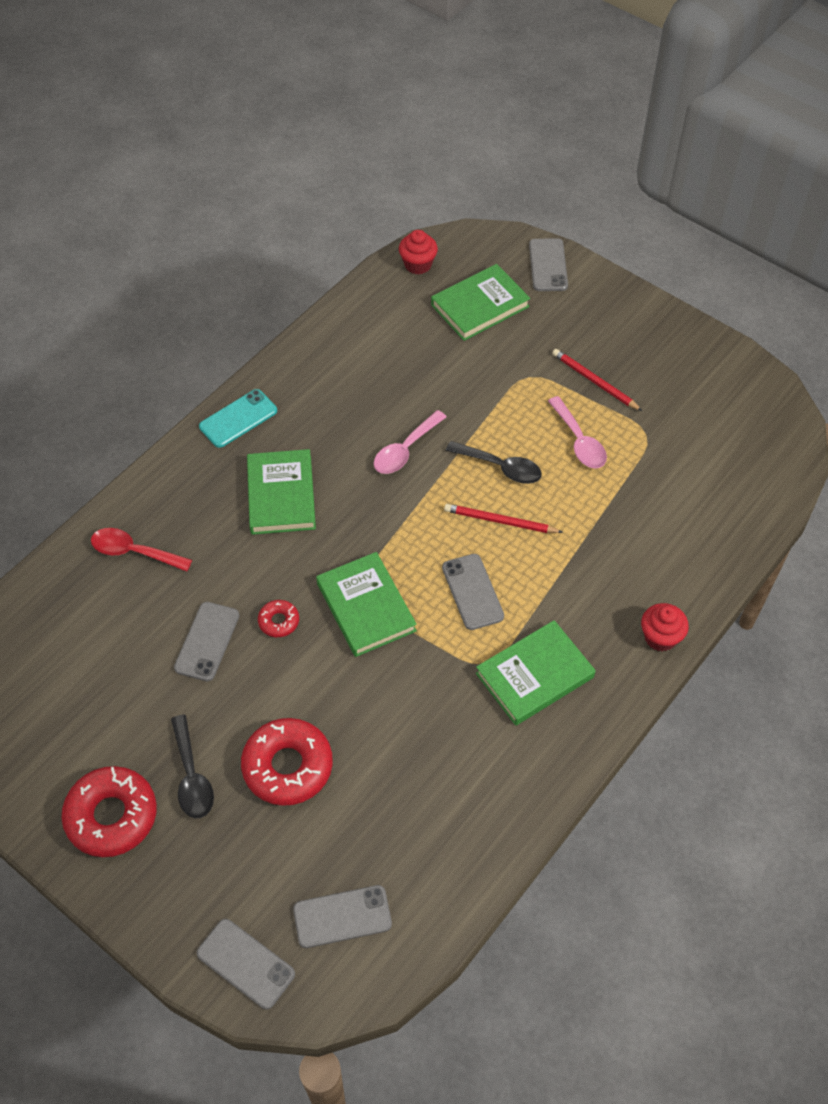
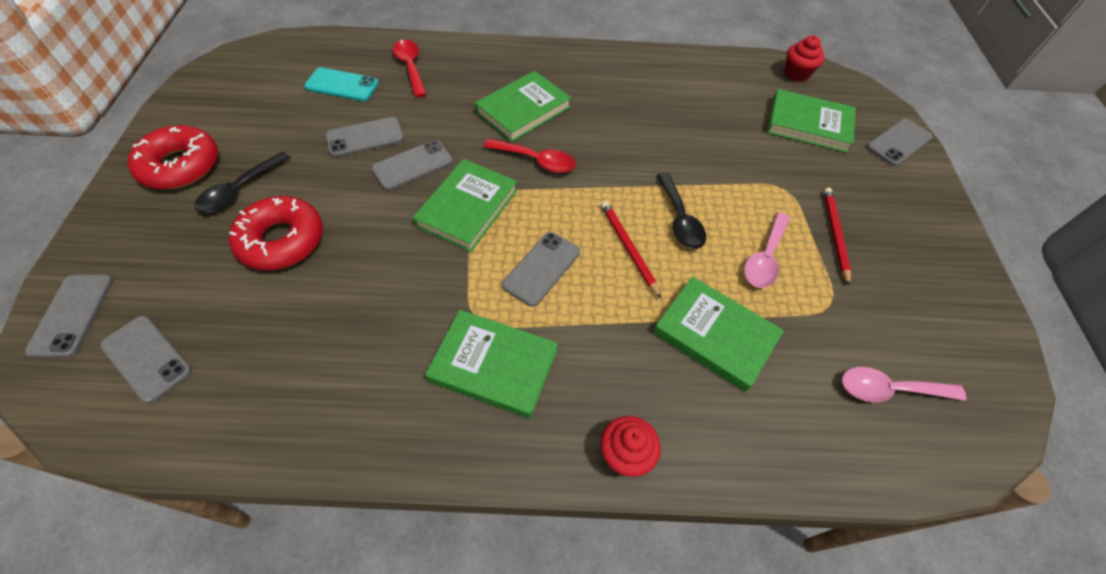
camera: 50 degrees right, 0 degrees up
(238, 418) = (564, 58): turquoise phone -> turquoise phone (342, 85)
(279, 621) = (412, 165): red donut -> grey phone
(354, 524) = (536, 160): none -> red spoon
(405, 450) = (632, 153): pink spoon -> pink spoon (889, 390)
(616, 521) = (715, 335): none -> green book

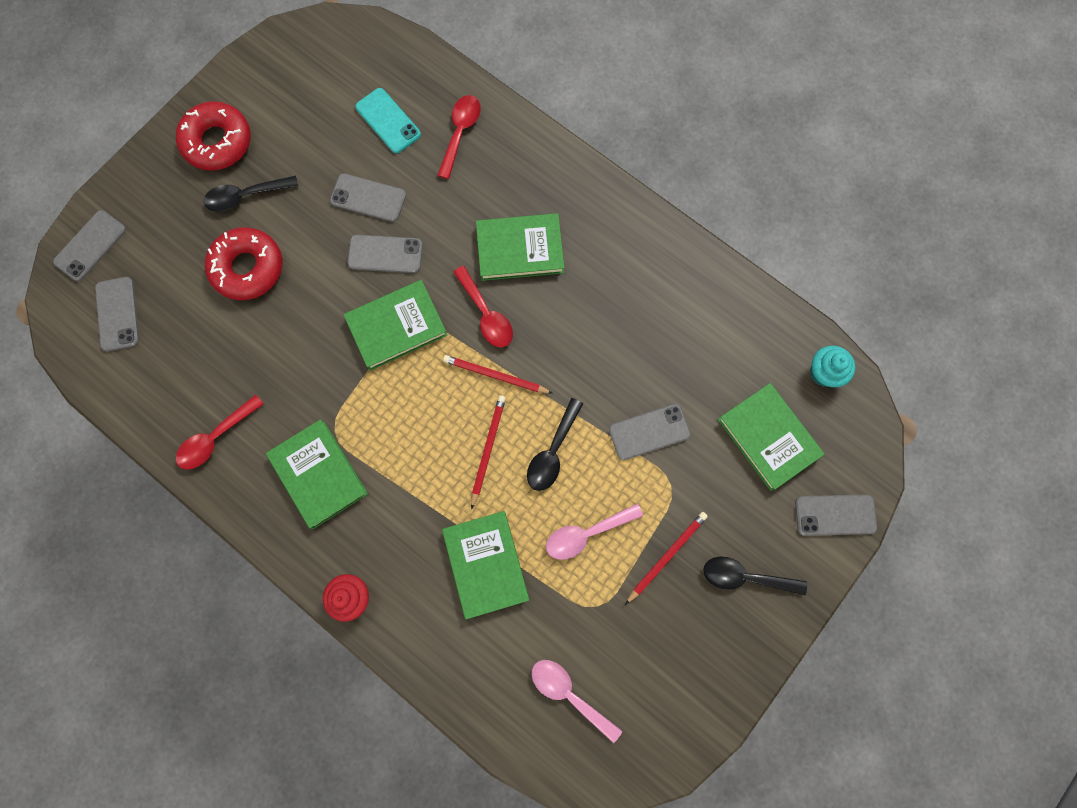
camera: 40 degrees right, 20 degrees up
(352, 404) = (215, 438): none -> red spoon
(541, 268) = (409, 421): grey phone -> grey phone (649, 432)
(583, 195) = (495, 376): none -> red pencil
(796, 74) = (824, 372): red cupcake -> turquoise cupcake
(897, 213) = (745, 577): none -> black spoon

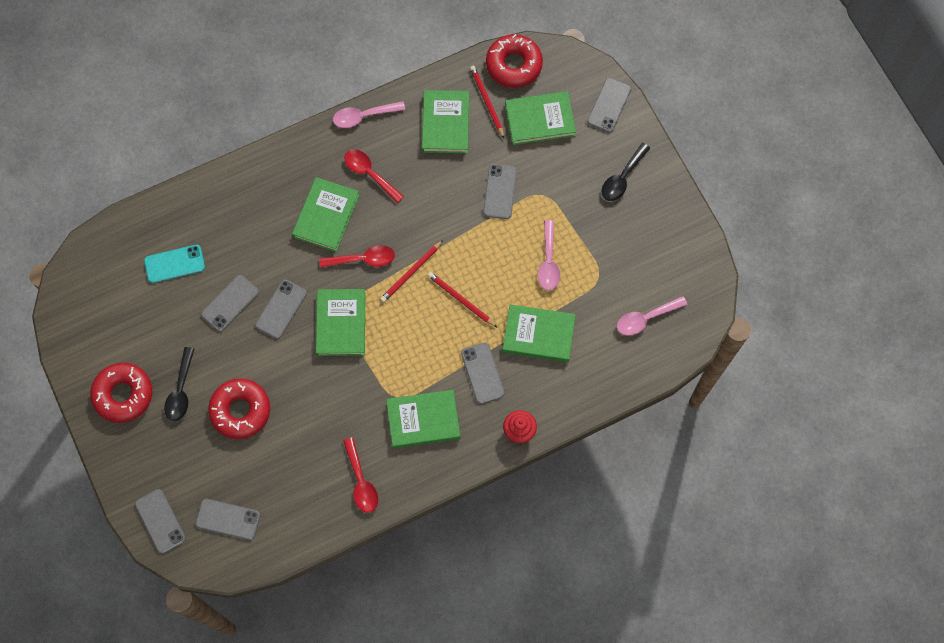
camera: 65 degrees left, 5 degrees down
(406, 517) = (482, 373): none -> grey phone
(460, 132) = (212, 217): red spoon -> red spoon (369, 173)
(552, 452) = (483, 259): black spoon -> none
(663, 232) = (363, 116): none -> pink spoon
(666, 556) = (586, 219): red pencil -> red pencil (486, 102)
(703, 328) = (445, 123): none -> green book
(824, 372) = (514, 65): turquoise cupcake -> red donut

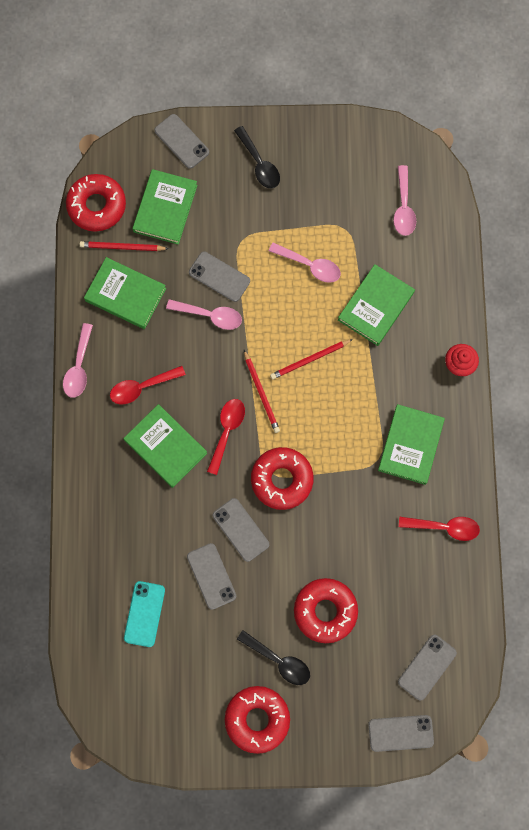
camera: 65 degrees left, 5 degrees up
(341, 324) = (282, 479): green book -> red donut
(460, 200) = (210, 315): none -> pink spoon
(482, 373) = (389, 372): grey phone -> none

